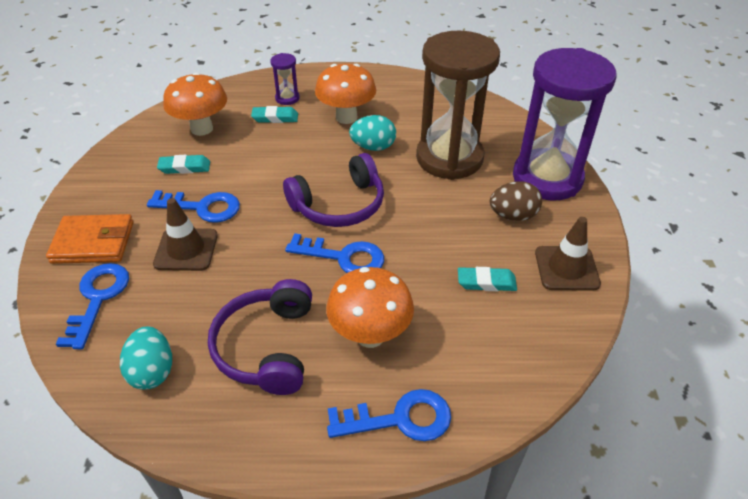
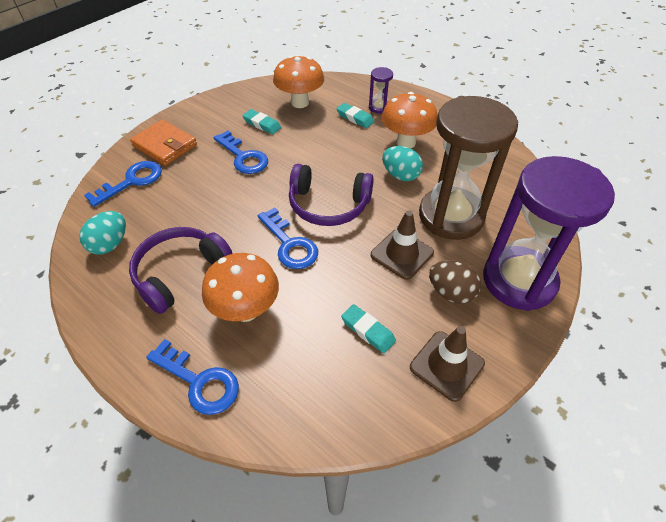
camera: 40 degrees right, 5 degrees up
(186, 249) = (205, 179): brown traffic cone -> brown traffic cone (402, 254)

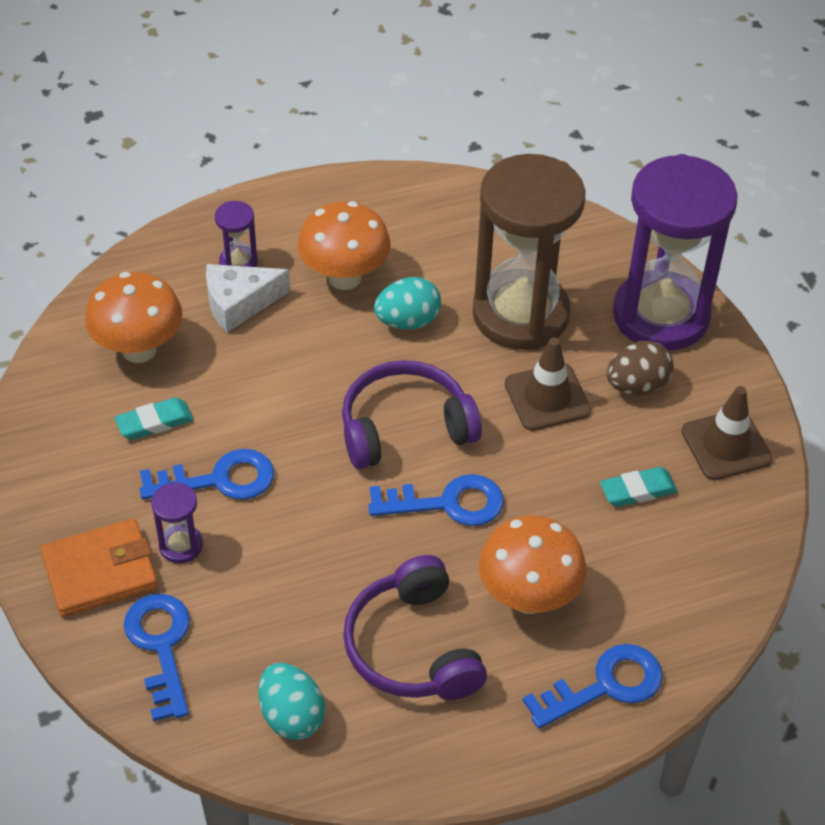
camera: 60 degrees left, 0 degrees up
(195, 162) = (181, 545): none -> purple hourglass
(328, 205) = (405, 427): purple headphones -> purple headphones turned 150 degrees counterclockwise
(355, 118) = (239, 303): turquoise eraser -> white cheese

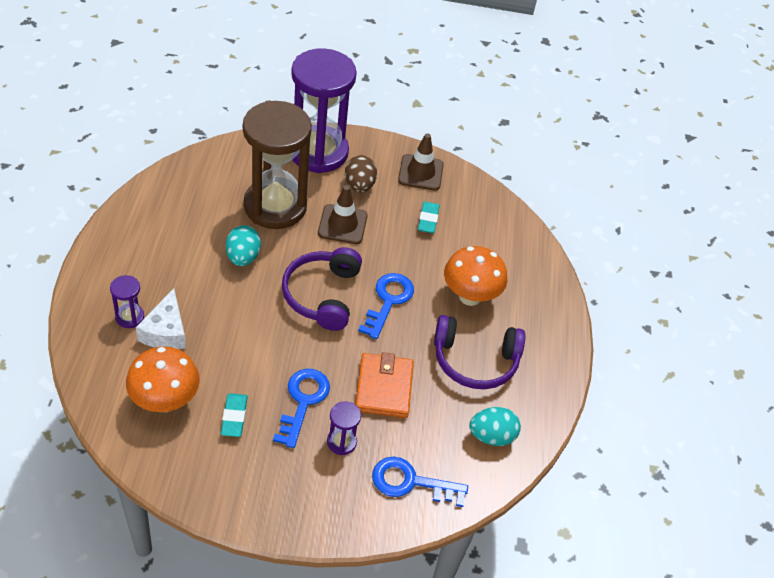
camera: 70 degrees left, 0 degrees up
(100, 572) = (336, 494): orange wallet -> orange wallet (384, 387)
(344, 277) = (185, 270): orange mushroom -> none
(605, 685) = (539, 292): blue key -> none

